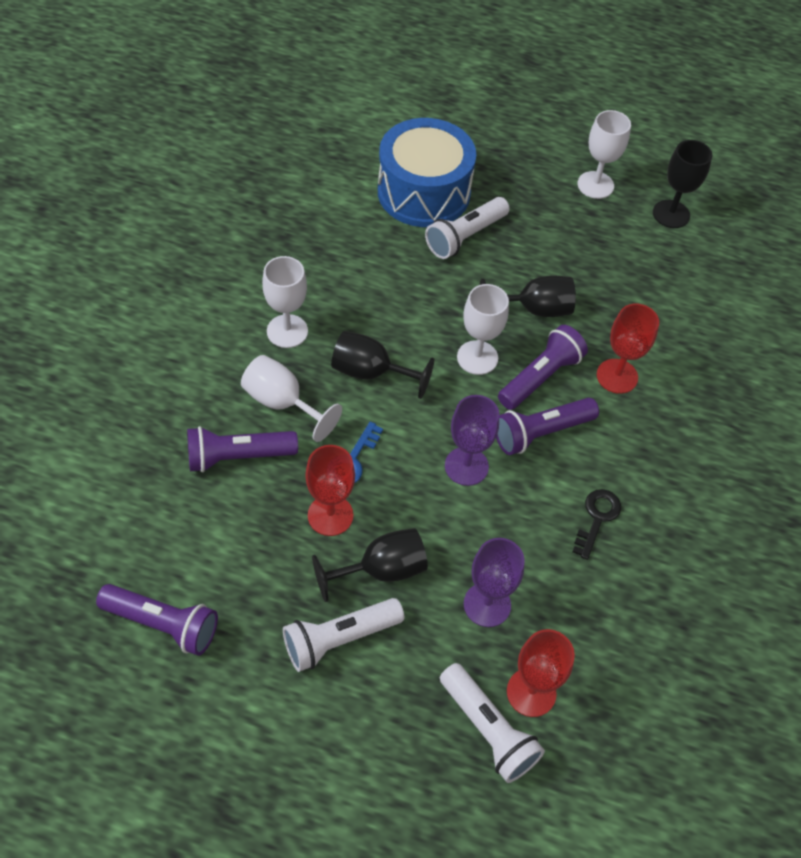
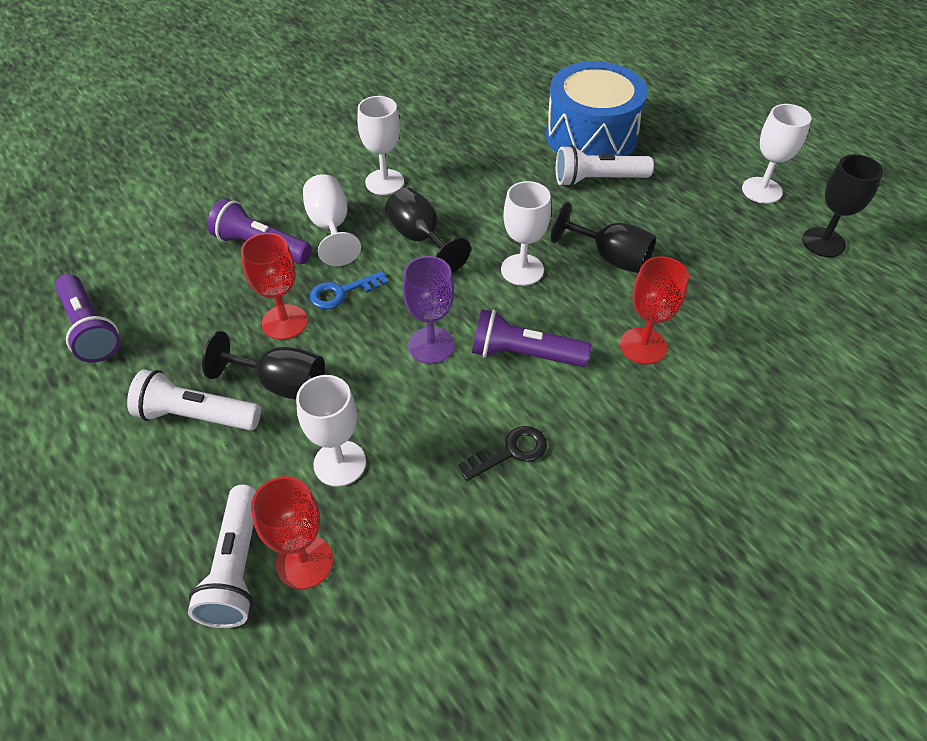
camera: 40 degrees right, 5 degrees down
(487, 604) = (340, 463): purple goblet -> white goblet
(540, 377) = (566, 311): purple flashlight -> none

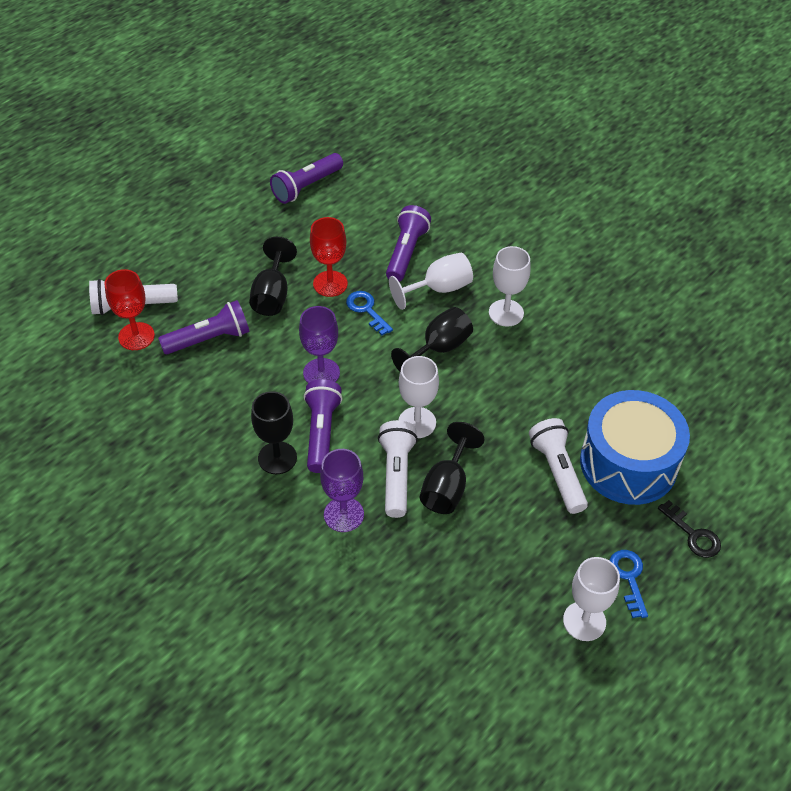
camera: 80 degrees right, 0 degrees up
(196, 415) = (240, 259): white flashlight -> white flashlight (397, 475)
(340, 463) = (209, 339): white goblet -> purple flashlight
(510, 452) = (227, 433): black key -> black key (693, 534)
(643, 346) = (343, 514): red goblet -> purple goblet
(715, 157) = (629, 578): none -> blue key
(823, 242) = (513, 674): black goblet -> black goblet (277, 458)

